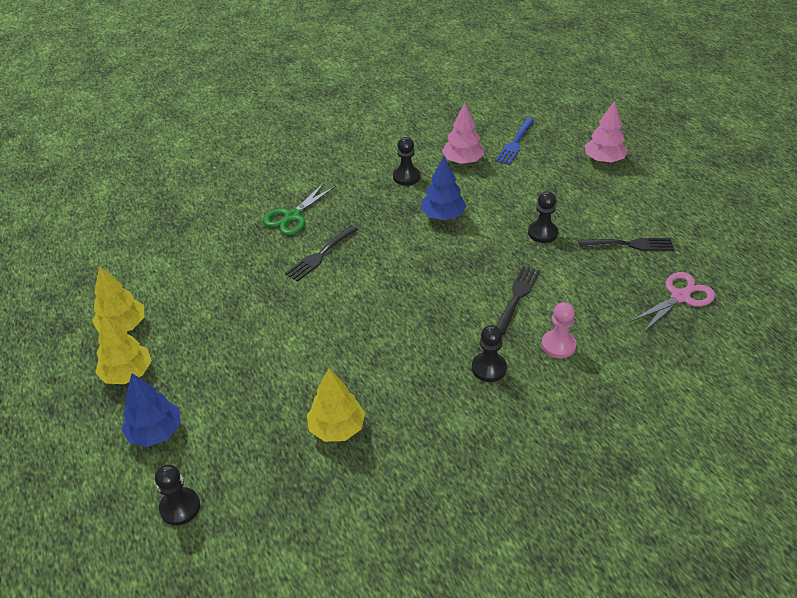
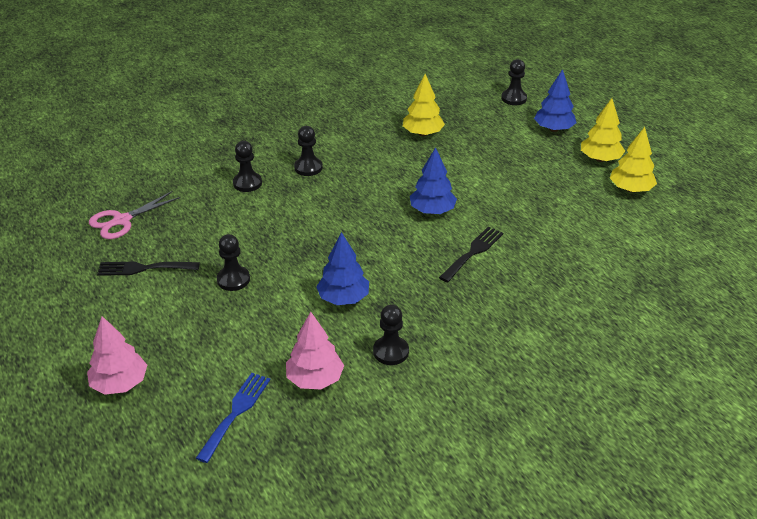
camera: 175 degrees right, 5 degrees down
(292, 216) = (519, 295): green scissors -> none
(349, 302) = (432, 211): none -> blue tree
(517, 296) = (274, 218): black fork -> none
(558, 345) = (247, 183): pink pawn -> black pawn

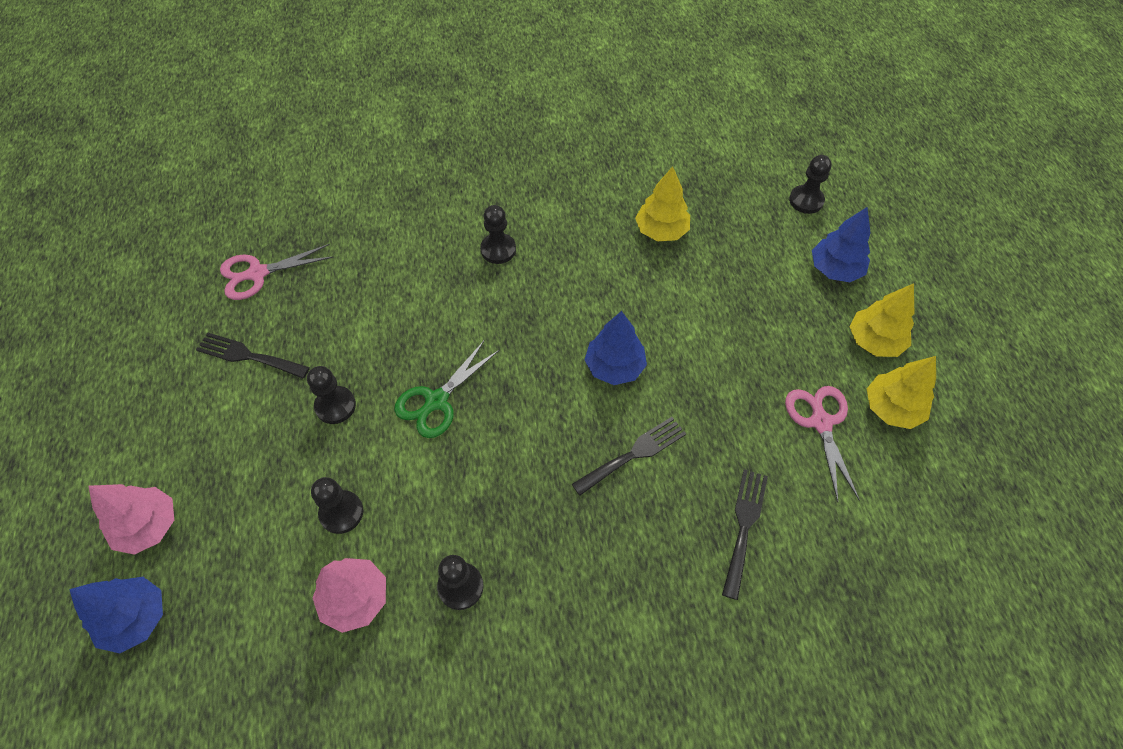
camera: 20 degrees right, 20 degrees up
(236, 412) = (247, 618): blue fork -> none
(247, 183) = (418, 255): black pawn -> black pawn (341, 512)
(311, 258) = (436, 401): none -> green scissors
(343, 298) = (444, 479): blue tree -> blue tree (136, 618)
(570, 270) = (744, 526): none -> black fork
(589, 207) = (820, 422): none -> pink scissors

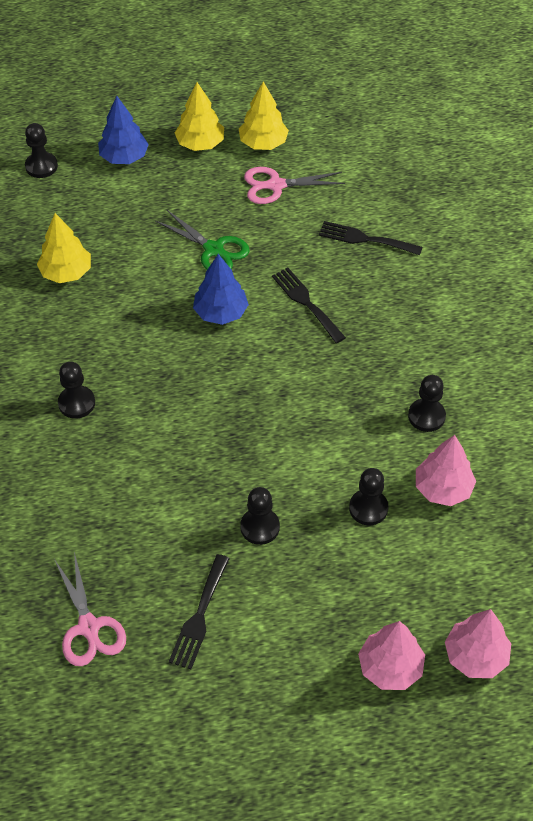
camera: 90 degrees left, 5 degrees down
(136, 618) = (475, 656): blue tree -> pink tree
(436, 401) = (255, 444): green scissors -> green scissors (213, 249)

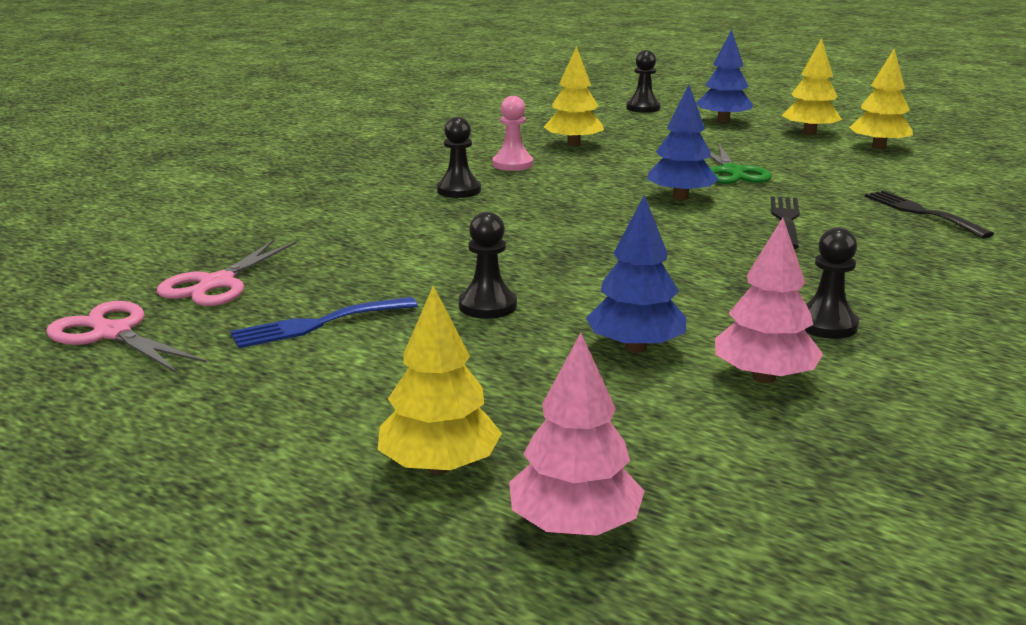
camera: 45 degrees right, 30 degrees down
(63, 337) = (512, 164): none -> pink pawn
(199, 616) = (317, 324): black fork -> blue fork
(276, 185) = (857, 165): pink scissors -> pink scissors (112, 333)
(368, 508) = (635, 348): black pawn -> blue tree
(390, 667) = (439, 466): pink tree -> yellow tree

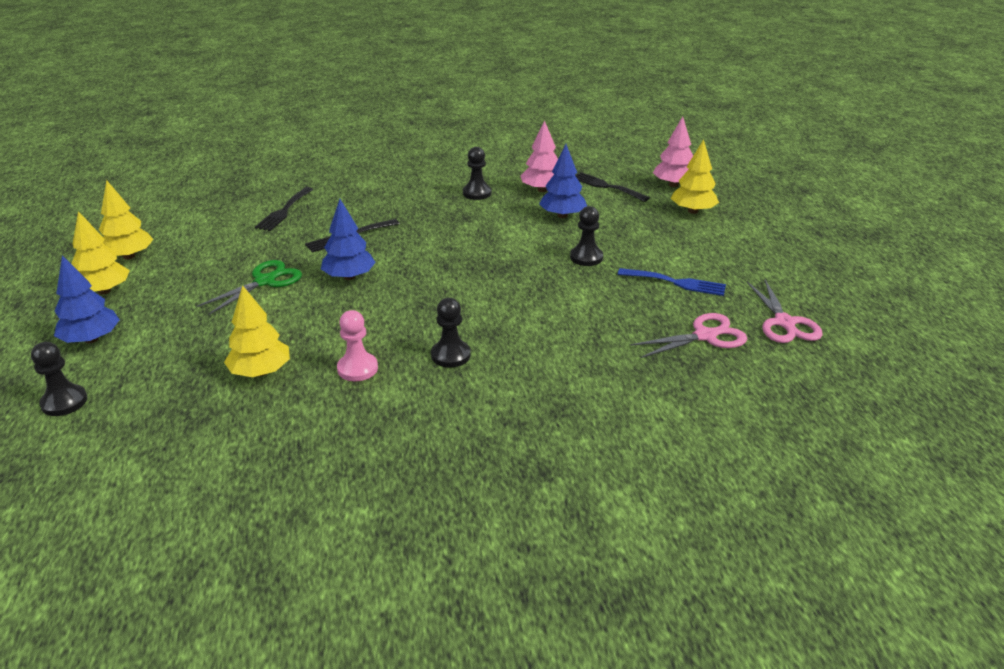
camera: 135 degrees left, 10 degrees up
(688, 443) = (606, 186): none -> black fork

